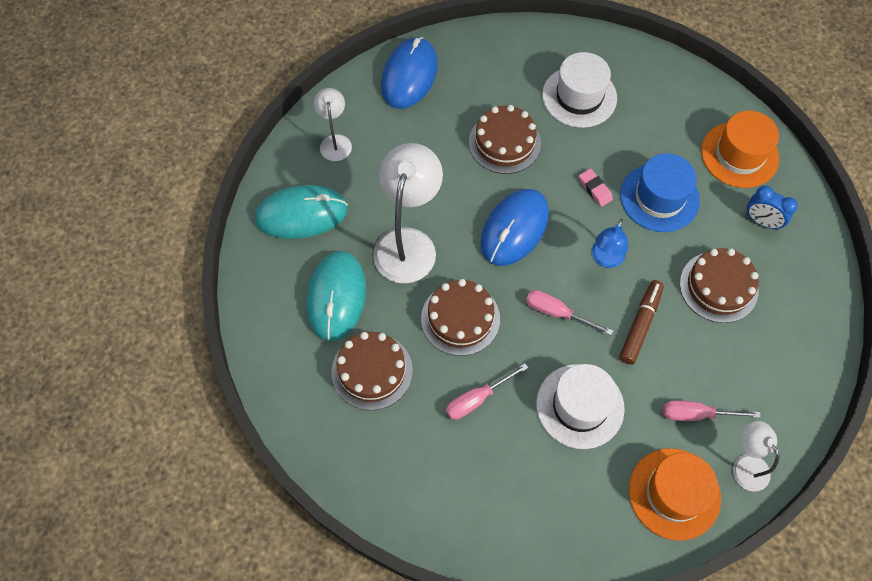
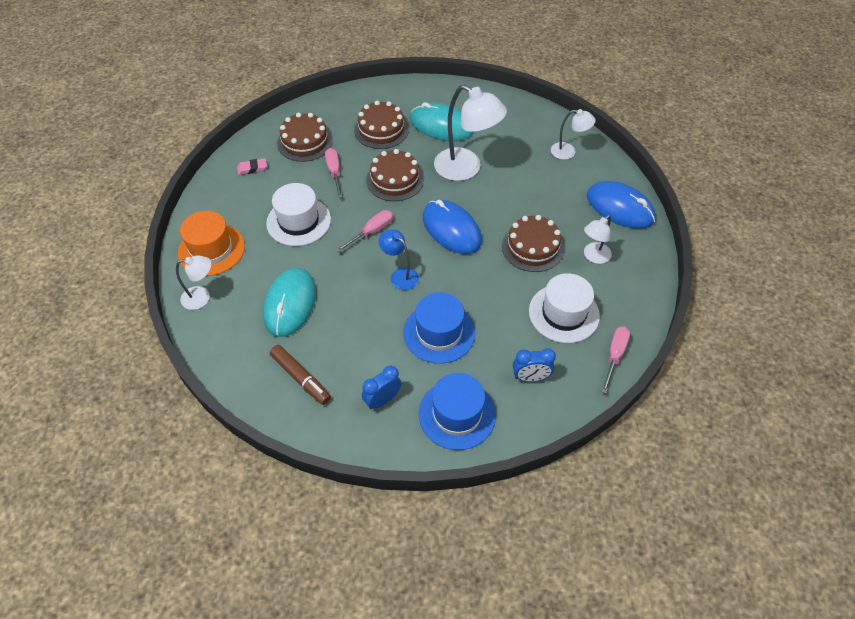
camera: 110 degrees right, 10 degrees down
(301, 214) = (512, 123): turquoise mouse -> turquoise mouse (290, 304)
(492, 86) = (593, 257): none -> white lamp
(595, 189) = (465, 291): pink eraser -> pink eraser (252, 168)
(640, 325) = (337, 276): brown marker -> brown marker (301, 378)
(667, 107) = (530, 377): none -> blue clock
(696, 414) = (253, 283): pink screwdriver -> pink screwdriver (614, 355)
(718, 287) = (340, 340): brown cake -> brown cake (305, 142)
(739, 155) = (457, 414): orange hat -> blue hat

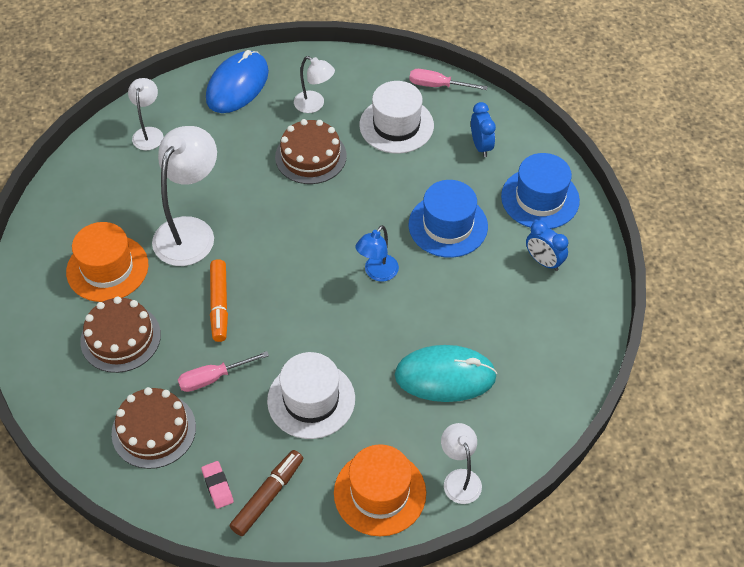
camera: 100 degrees left, 0 degrees up
(301, 378) = (541, 340): brown marker -> brown marker (268, 496)
(371, 232) = (315, 314): pink screwdriver -> none
(395, 180) = (219, 304): brown cake -> orange marker
(441, 125) = (107, 268): turquoise mouse -> orange hat
(451, 229) = (296, 233): blue mouse -> none

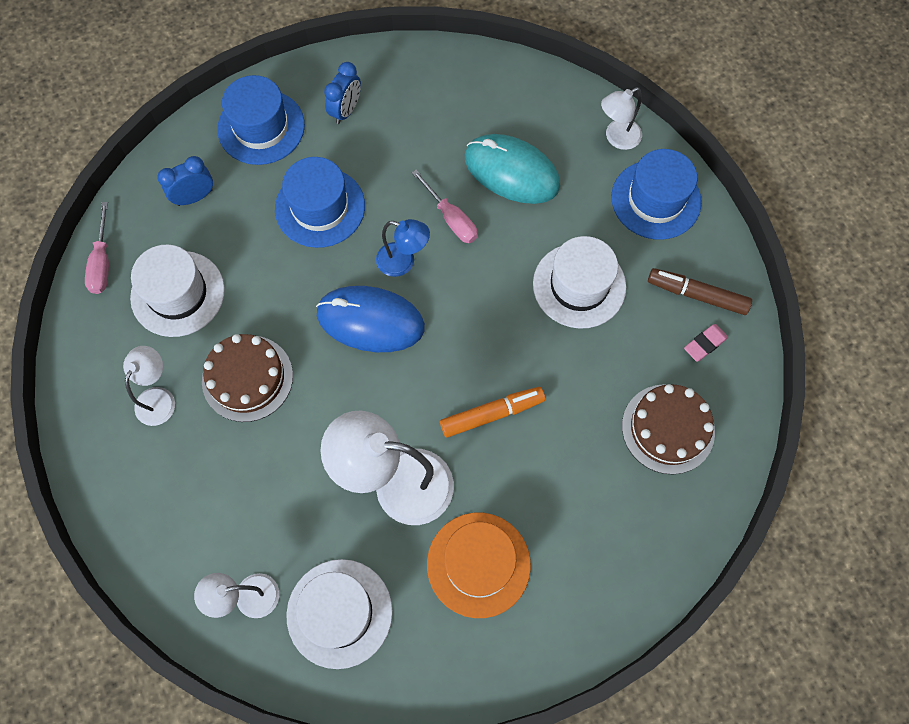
camera: 105 degrees left, 15 degrees up
(114, 180) = (339, 613): none -> white hat
(120, 338) = (569, 509): brown cake -> none
(213, 378) = (586, 389): pink screwdriver -> pink screwdriver (451, 218)
(237, 85) = (138, 508): blue mouse -> blue mouse (370, 321)
(380, 493) = (656, 199): orange hat -> blue hat
(445, 376) = (511, 171): turquoise mouse -> turquoise mouse turned 45 degrees counterclockwise

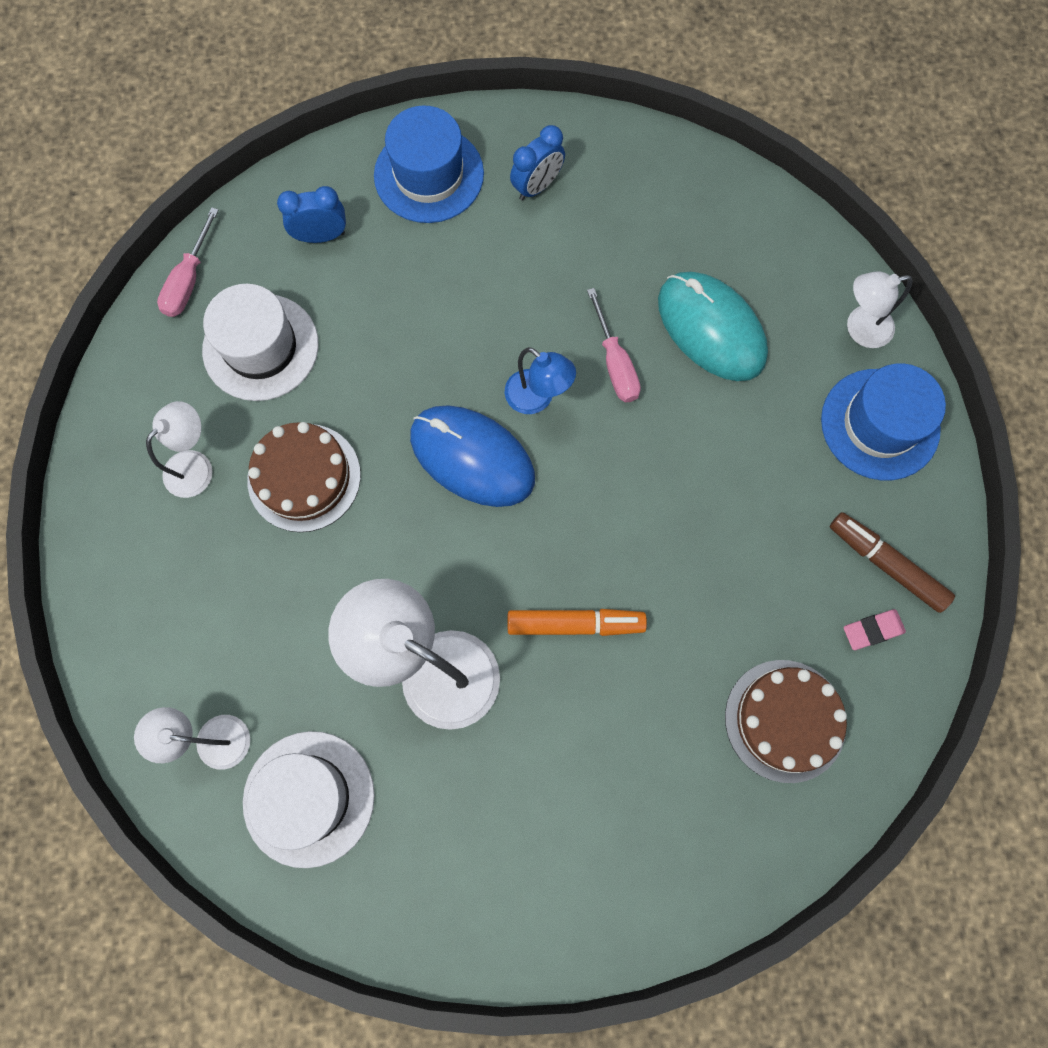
camera: 20 degrees right, 5 degrees up
(320, 207) = (463, 297): blue hat -> none
(478, 564) = (491, 802): orange hat -> none
(579, 285) = (741, 501): white hat -> none

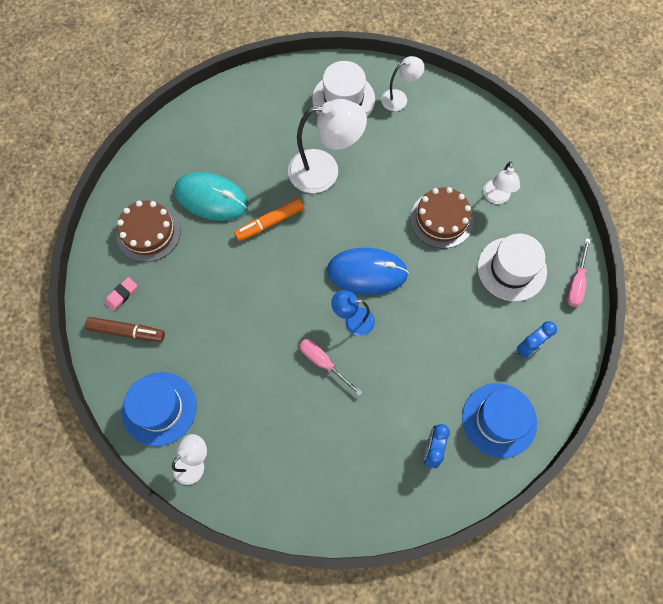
camera: 150 degrees right, 5 degrees down
(189, 280) = (576, 283): pink screwdriver -> pink screwdriver turned 150 degrees counterclockwise
(711, 328) = (280, 414): turquoise mouse -> turquoise mouse (211, 198)

